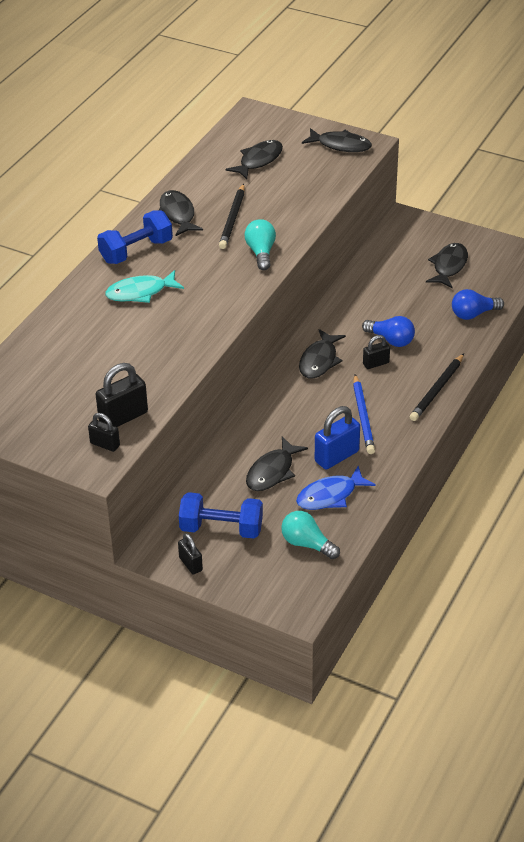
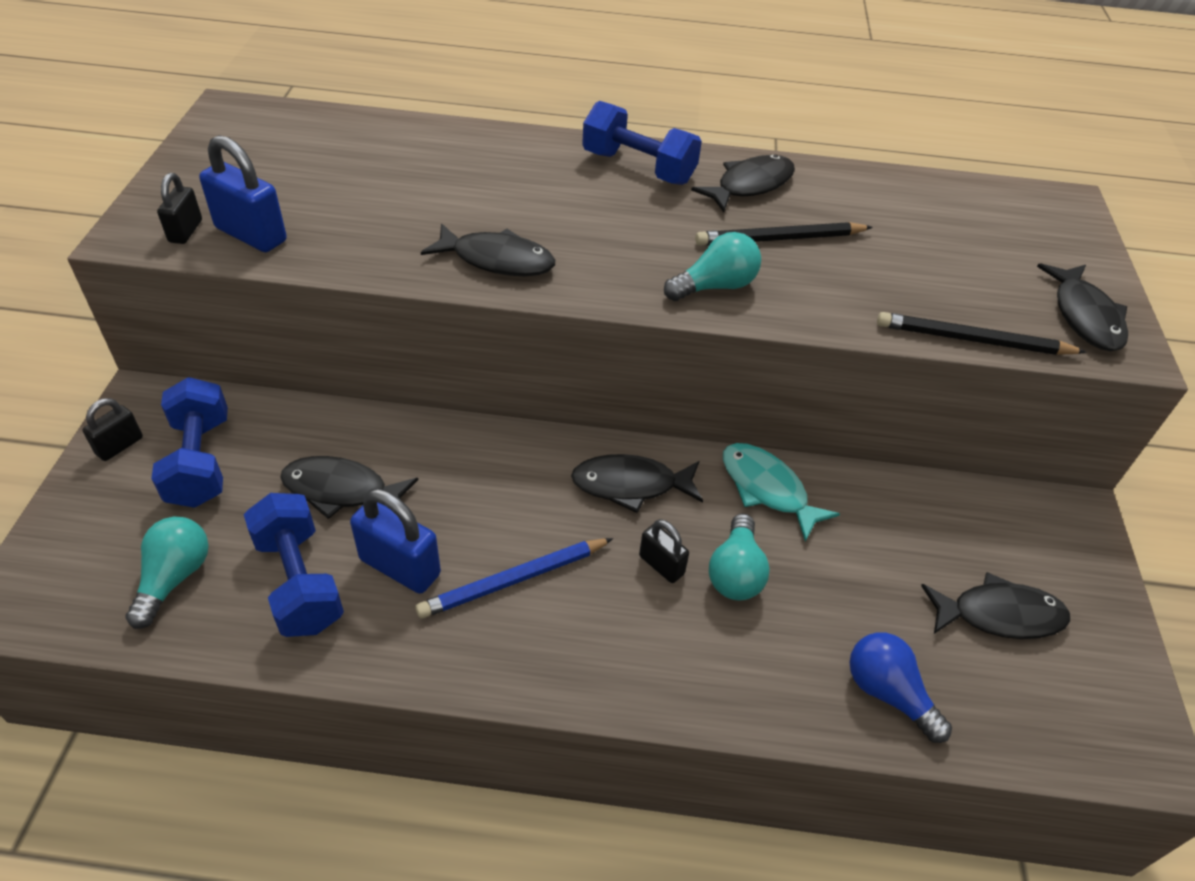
camera: 65 degrees right, 5 degrees up
(123, 417) = (251, 235): black padlock -> blue padlock
(140, 292) = (545, 190): turquoise fish -> turquoise fish (767, 489)
(258, 161) = (951, 234): black fish -> black fish (497, 260)
(330, 495) = (299, 582): blue fish -> blue dumbbell
(391, 340) = (735, 572): blue light bulb -> turquoise light bulb
(437, 390) = (633, 681): black pencil -> black pencil (973, 340)

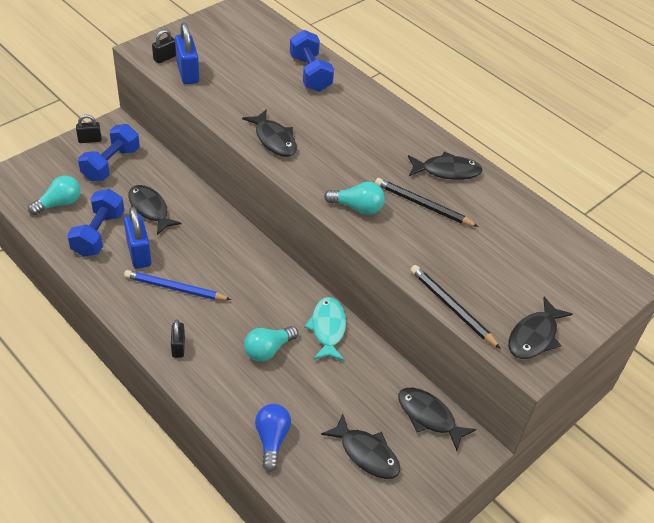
camera: 40 degrees right, 0 degrees up
(631, 485) = (268, 285): black fish -> black fish (429, 417)
(638, 167) = (400, 131): blue dumbbell -> blue dumbbell (310, 73)
(661, 565) = (240, 325): black padlock -> black padlock (178, 347)

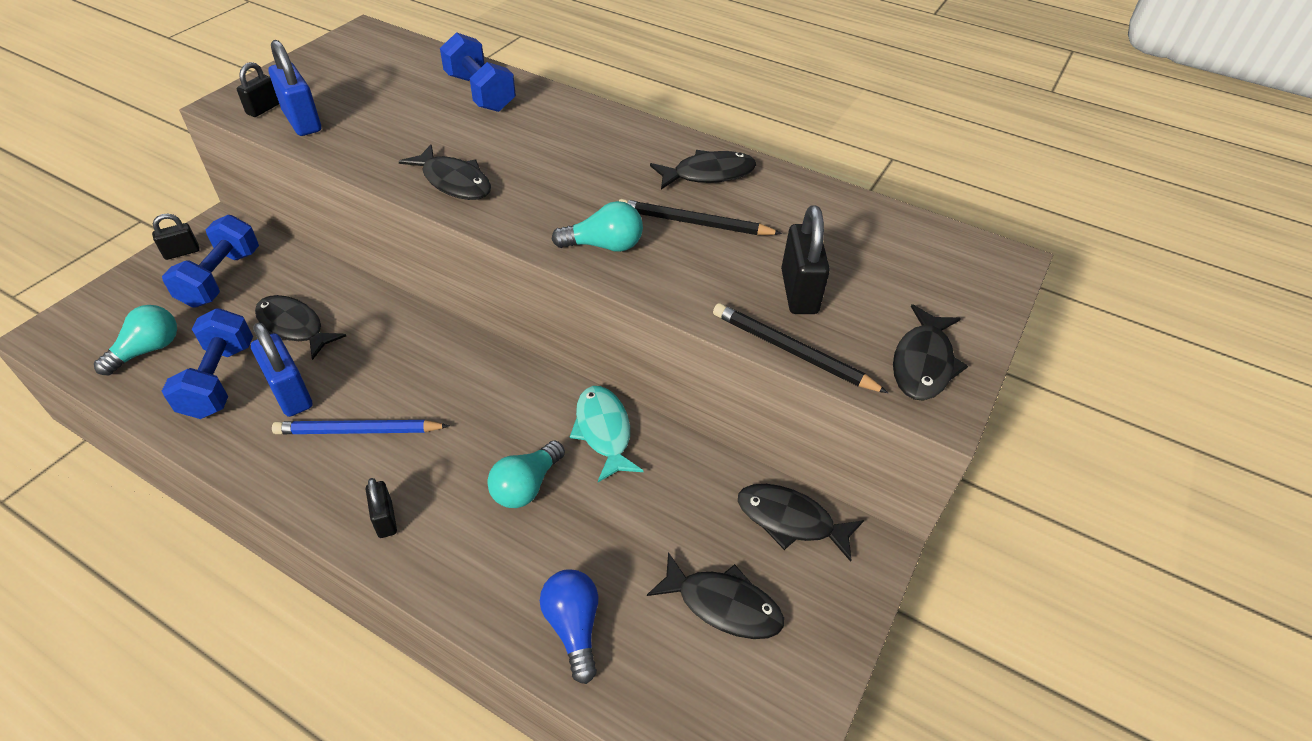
camera: 15 degrees left, 0 degrees up
(473, 269) = (799, 292): none -> black padlock

